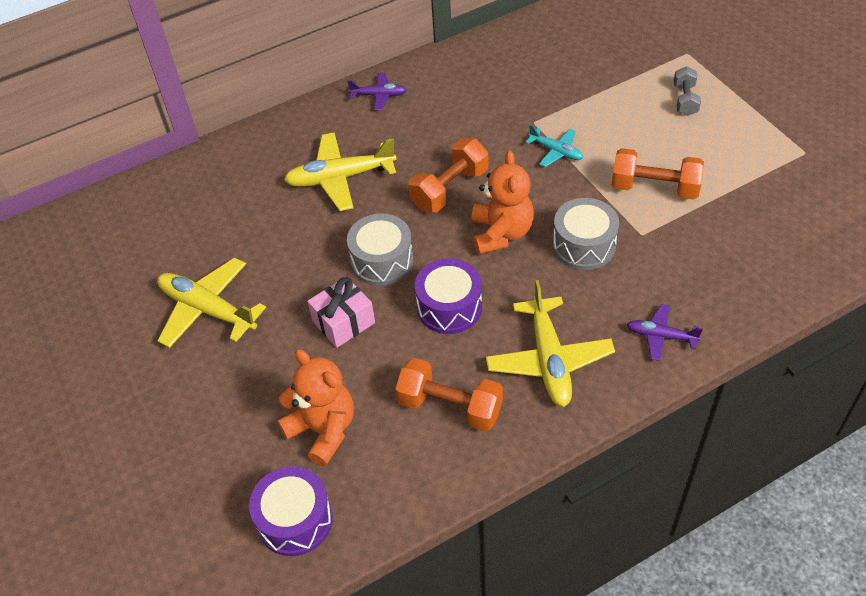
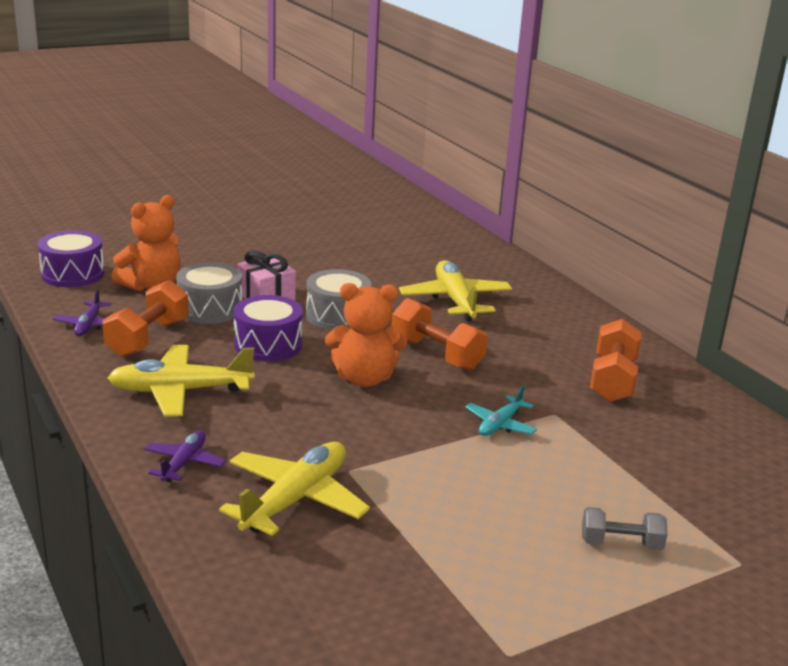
camera: 85 degrees right, 25 degrees down
(207, 309) = (298, 246): yellow plane -> yellow plane (296, 499)
(379, 95) = (587, 324): purple plane -> purple plane (88, 325)
(584, 245) = (337, 427): grey drum -> grey drum (210, 309)
(654, 188) = (431, 491): orange dumbbell -> orange dumbbell (613, 380)

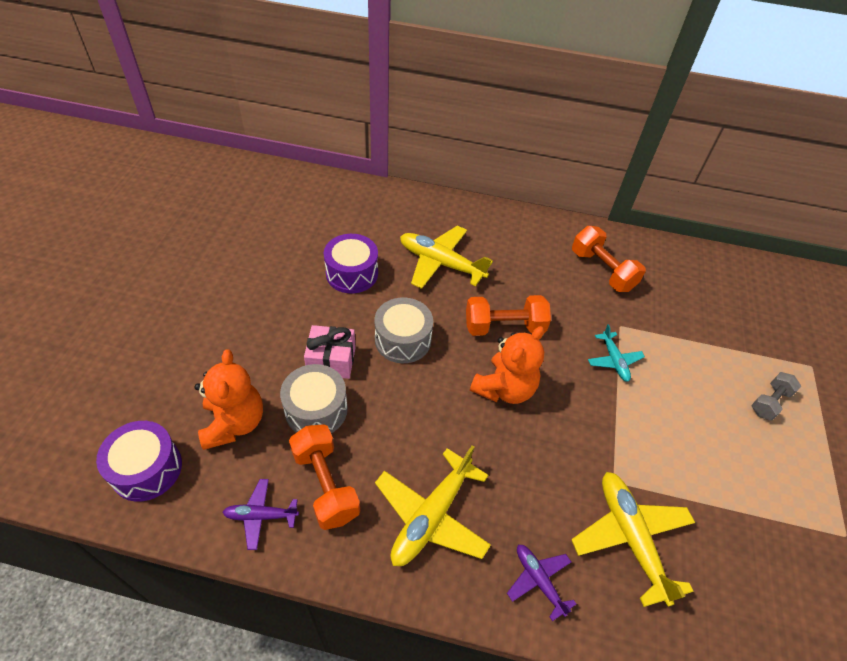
camera: 50 degrees left, 25 degrees up
(88, 325) = (260, 515): purple plane -> purple plane turned 135 degrees clockwise
(268, 345) = (408, 411): purple drum -> purple drum (352, 273)

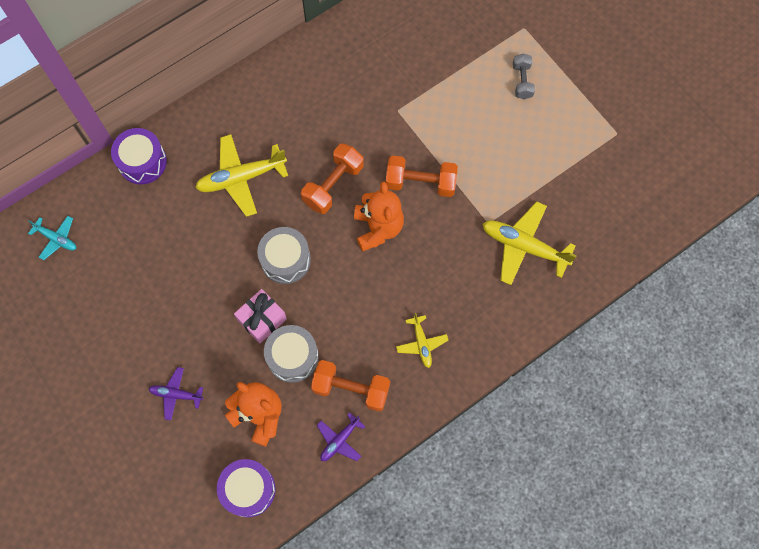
camera: 45 degrees left, 20 degrees up
(352, 273) = (195, 248): purple drum -> purple drum (142, 162)
(431, 516) = (421, 343): yellow plane -> yellow plane, size x0.55
(538, 580) = (503, 317): purple plane -> purple plane (176, 394)
(602, 270) = (346, 74): orange dumbbell -> orange dumbbell (420, 183)
(614, 360) = (417, 141): turquoise plane -> turquoise plane (56, 239)

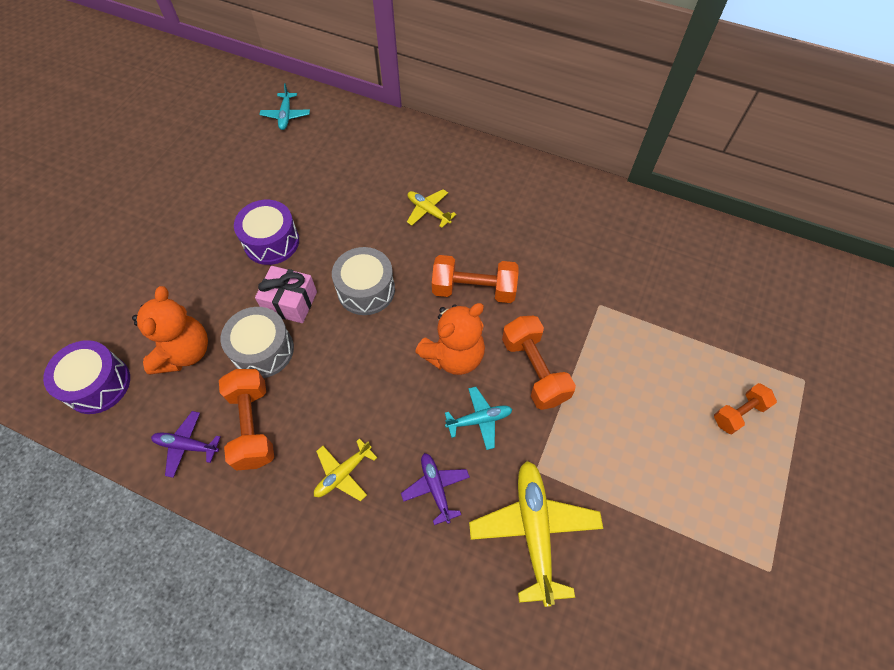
camera: 60 degrees right, 10 degrees down
(142, 162) = (394, 134): purple drum -> purple drum (271, 242)
(176, 394) = (177, 271): purple plane -> purple plane (436, 488)
(241, 178) = (428, 211): yellow plane -> yellow plane, size x0.55
(435, 238) = (479, 420): none -> turquoise plane
(522, 81) = (738, 413): grey dumbbell -> orange dumbbell

